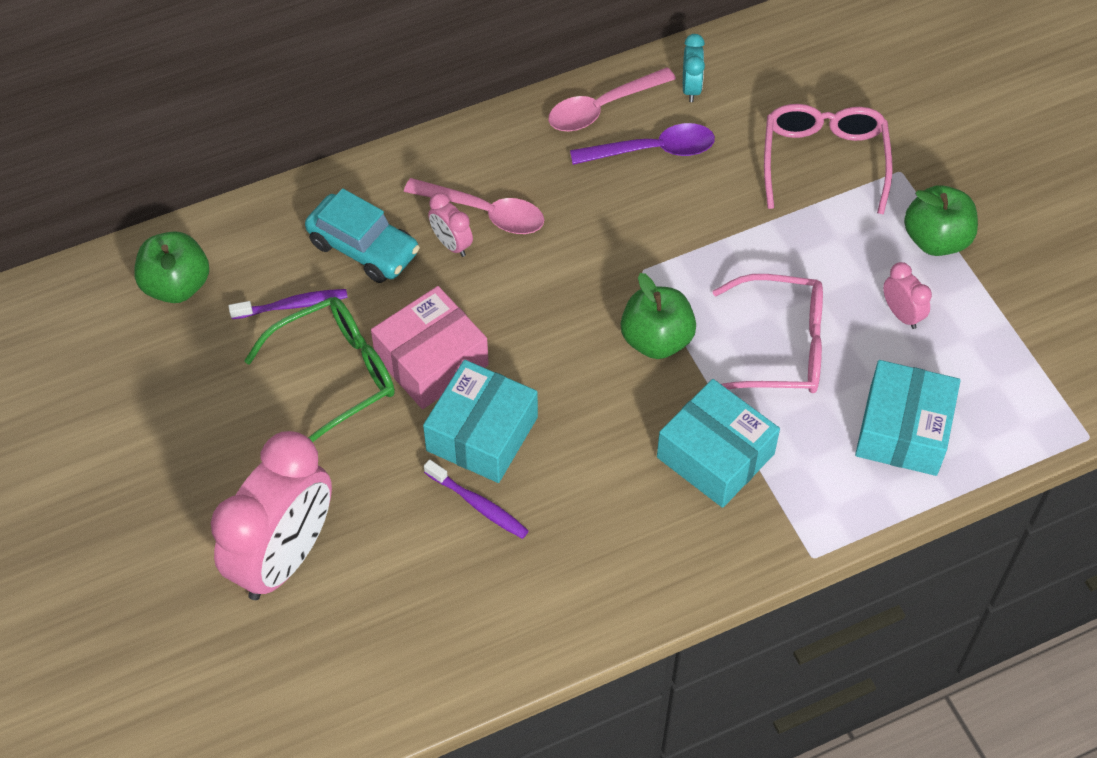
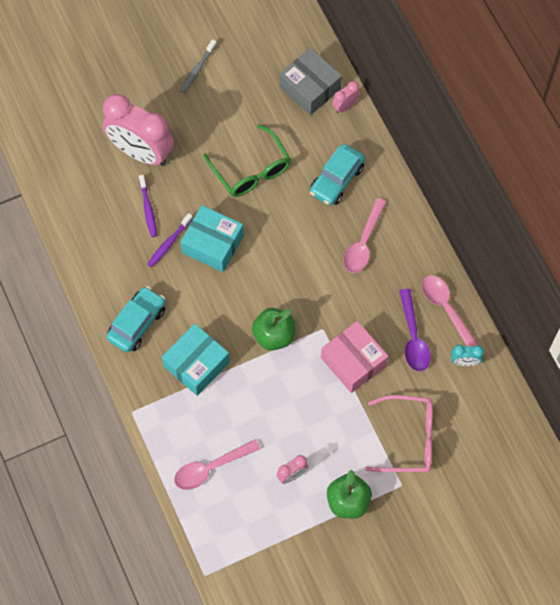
camera: 90 degrees right, 10 degrees up
(112, 464) = (197, 69): none -> grey toothbrush
(176, 285) = (310, 88): green apple -> grey box
(292, 305) = (297, 146): purple toothbrush -> purple toothbrush (148, 209)
(431, 360) = (260, 217): pink box -> pink box (353, 361)
(451, 244) = (340, 226): pink clock -> pink clock (345, 106)
(640, 554) = (137, 323): none -> turquoise car
(780, 347) = (268, 404): pink glasses -> none
(903, 430) = (211, 468): turquoise box -> pink spoon

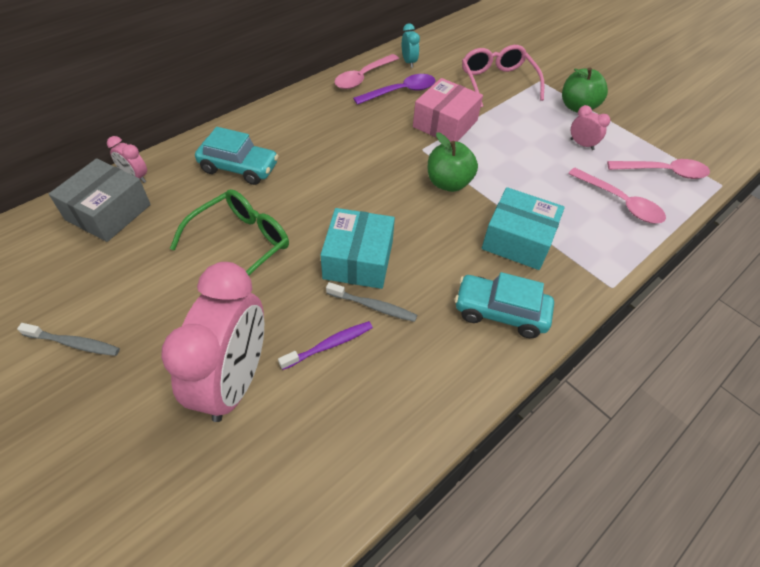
camera: 110 degrees left, 15 degrees down
(169, 243) = (373, 306): purple toothbrush -> grey toothbrush
(363, 243) = (312, 136): pink spoon -> pink spoon (663, 172)

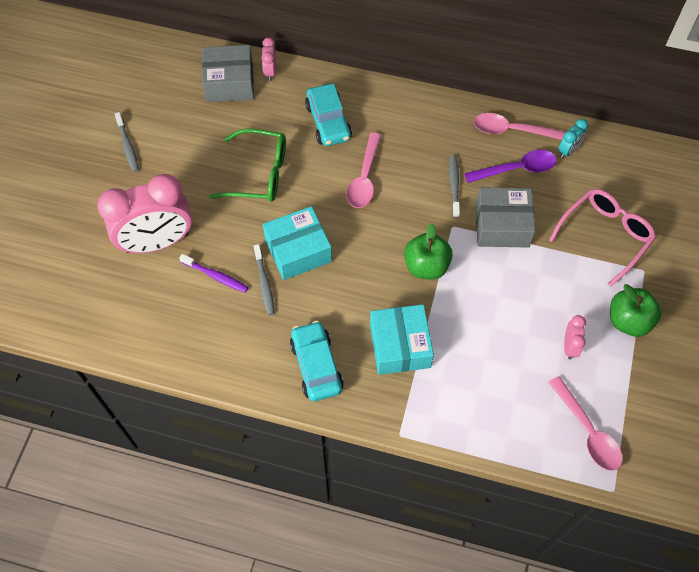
camera: 60 degrees right, 10 degrees up
(383, 129) = (454, 185): none -> grey toothbrush
(400, 92) = (516, 169): purple spoon -> purple spoon turned 45 degrees counterclockwise
(445, 123) = (502, 225): pink box -> grey box
(620, 202) = (510, 407): pink spoon -> pink spoon (364, 178)

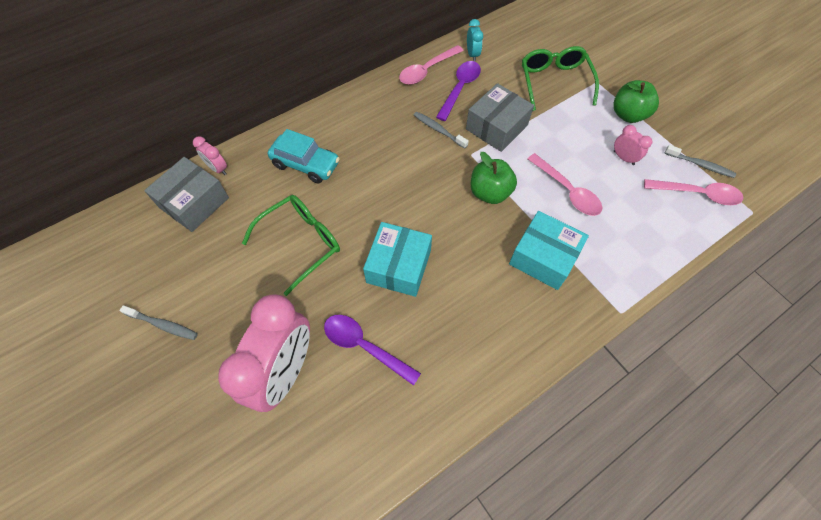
camera: 50 degrees left, 0 degrees up
(216, 276) = (365, 346): purple toothbrush -> purple spoon
(264, 283) = (406, 313): grey toothbrush -> grey toothbrush (700, 165)
(316, 366) = (515, 329): turquoise car -> none
(364, 178) = (378, 177): pink spoon -> pink spoon (567, 191)
(605, 236) = (554, 82): pink glasses -> green glasses

